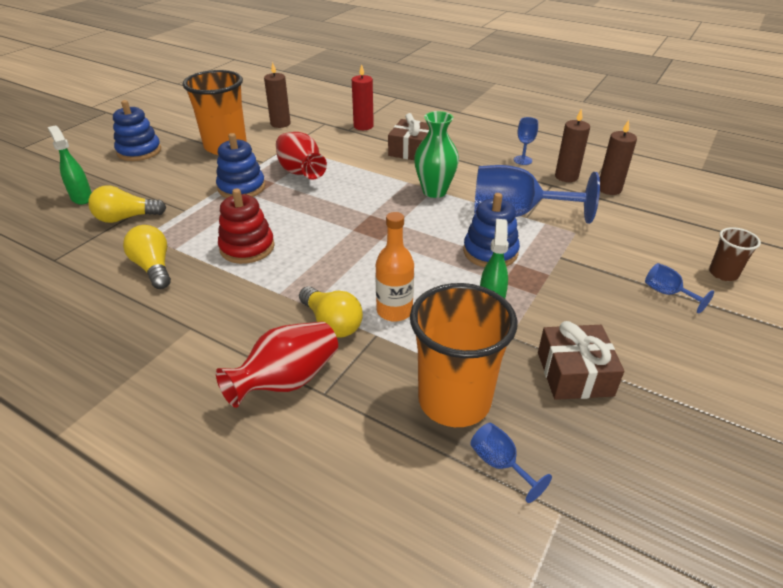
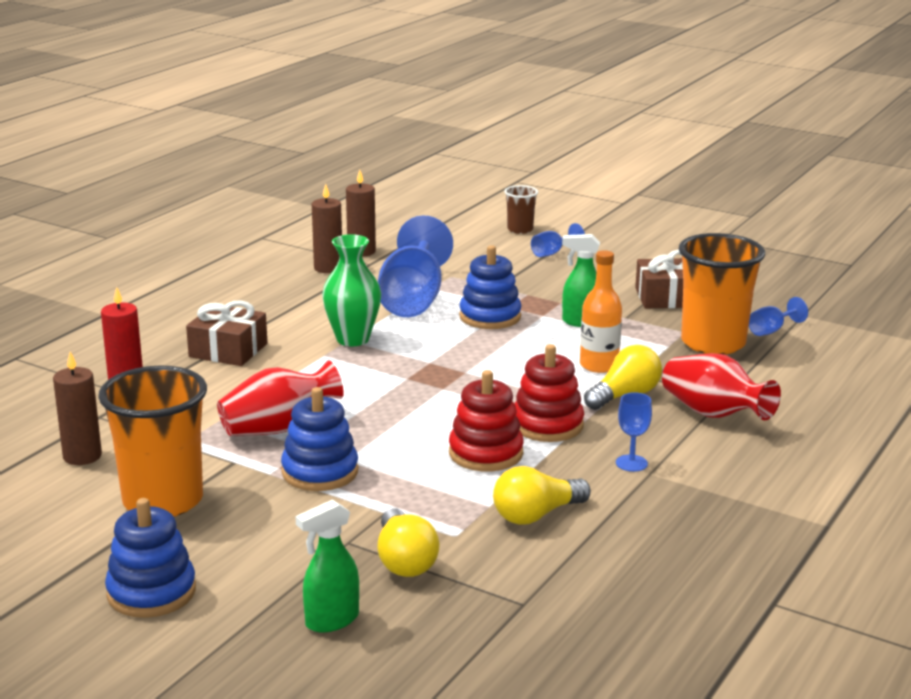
camera: 90 degrees left, 15 degrees down
(284, 277) = (547, 425): none -> red stacking toy
(522, 160) = (279, 286): blue goblet -> blue goblet (631, 463)

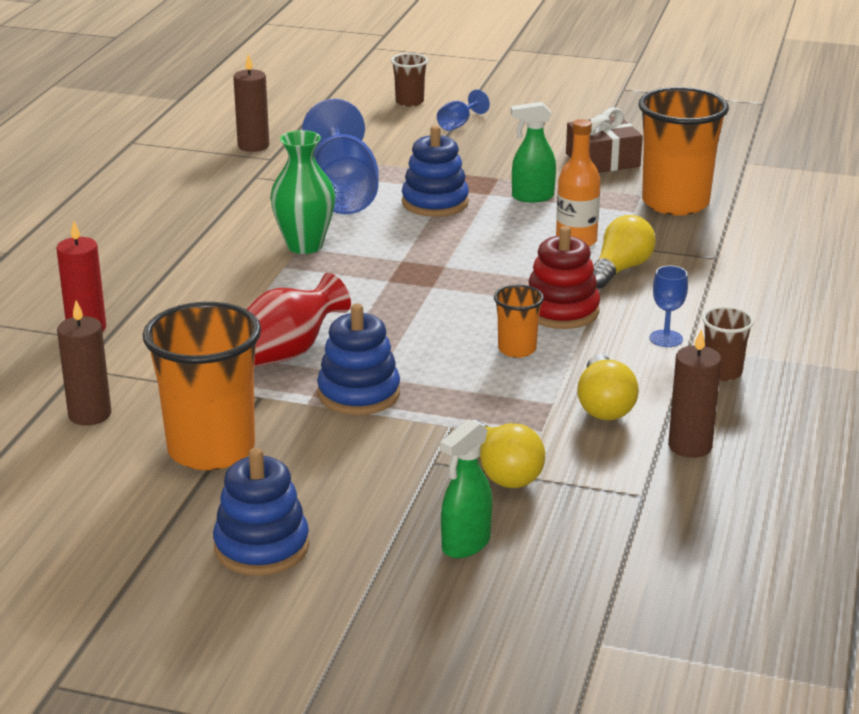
camera: 15 degrees left, 5 degrees up
(228, 350) = (176, 275): brown gift -> none
(328, 268) = (228, 169): brown candle -> brown candle (690, 446)
(486, 453) = (517, 349): red stacking toy -> orange cup
(536, 515) = (604, 405): yellow light bulb -> yellow light bulb turned 45 degrees counterclockwise
(668, 501) = (722, 372): none -> brown cup
(713, 414) = (716, 277): red vase -> none
(771, 330) = (724, 183): blue goblet -> none

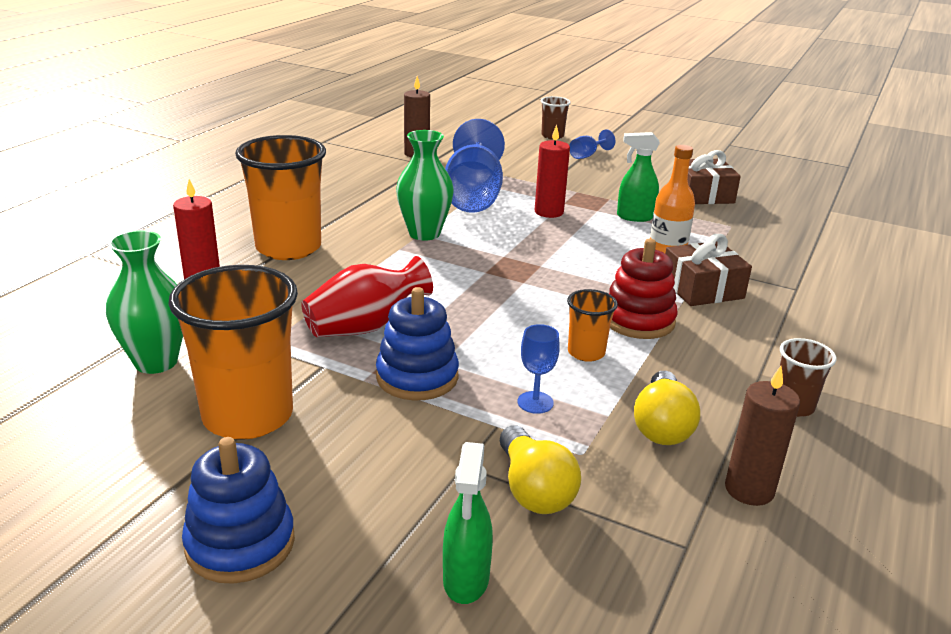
camera: 10 degrees right, 0 degrees up
(90, 414) = (156, 362): brown candle -> green vase
(435, 203) = (549, 212): blue stacking toy -> red candle
(465, 544) = (466, 580): green spray bottle -> green spray bottle turned 45 degrees counterclockwise
(620, 270) = (702, 288): yellow light bulb -> brown gift
(666, 339) = (737, 362): blue goblet -> blue goblet (535, 402)
(675, 203) = (762, 236): orange cup -> orange cup (288, 248)

